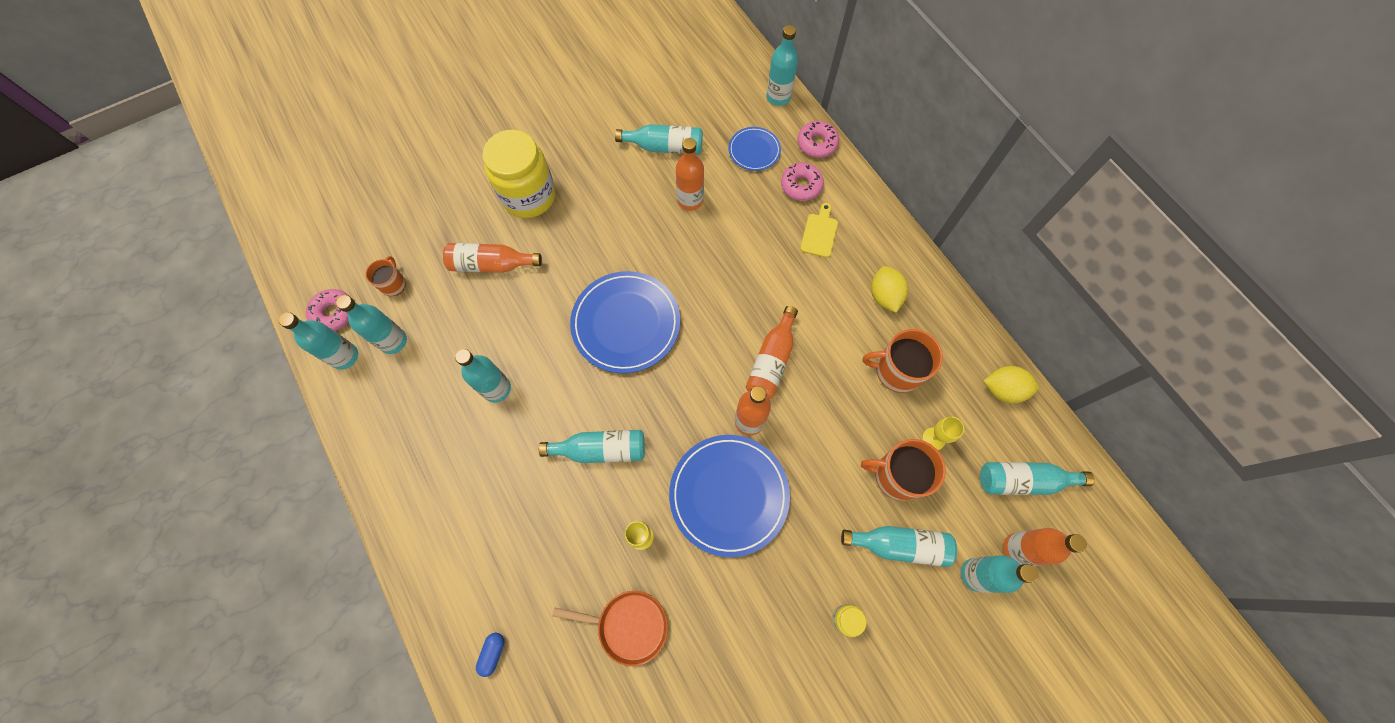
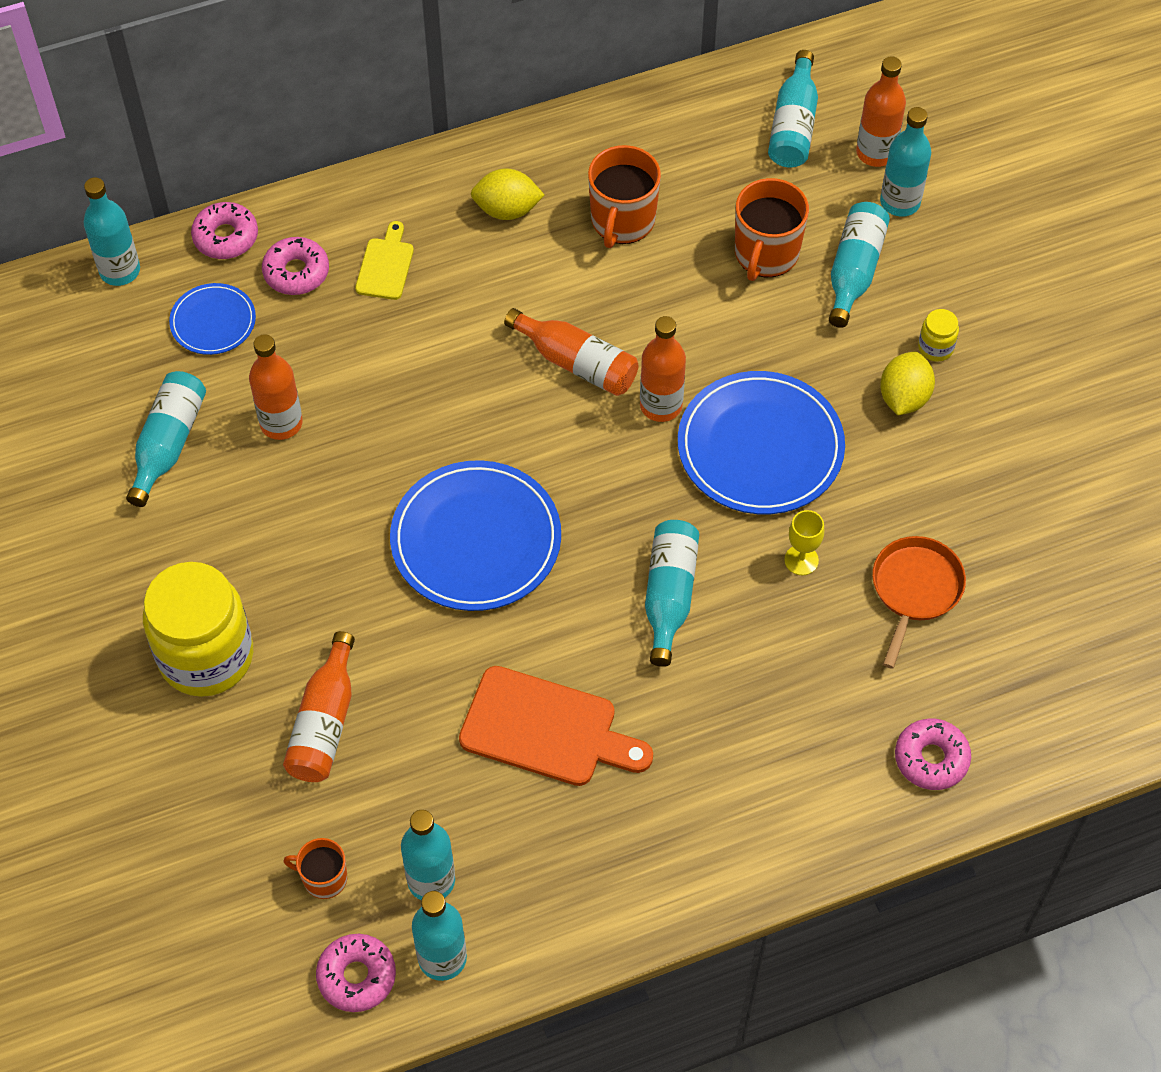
camera: 80 degrees left, 10 degrees down
(493, 653) = (931, 759): blue capsule -> pink donut
(496, 389) = (546, 729): turquoise bottle -> orange cutting board
(819, 233) = (385, 265): yellow cutting board -> yellow cutting board turned 75 degrees clockwise
(933, 439) = (723, 203): yellow goblet -> none
(1003, 389) = (671, 113): yellow lemon -> yellow lemon (904, 397)

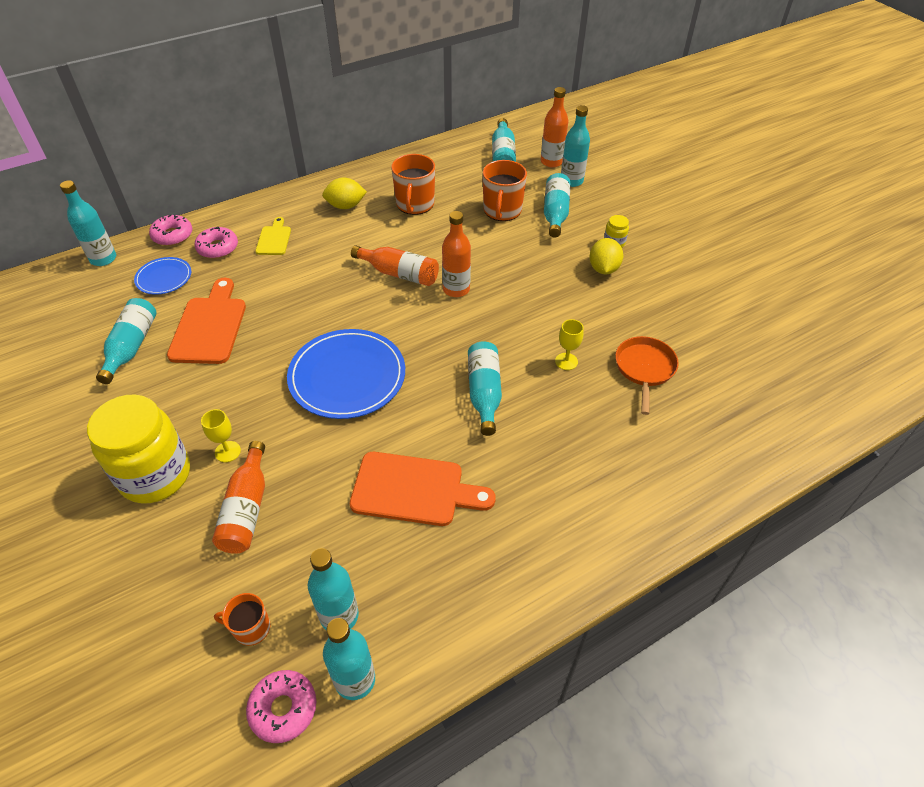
camera: 10 degrees left, 10 degrees down
(281, 423) = (209, 326): orange bottle -> orange cutting board
(302, 635) = (227, 451): none -> yellow goblet
(760, 447) = (523, 303): blue plate -> none
(931, 759) = (691, 470): pink donut -> none

